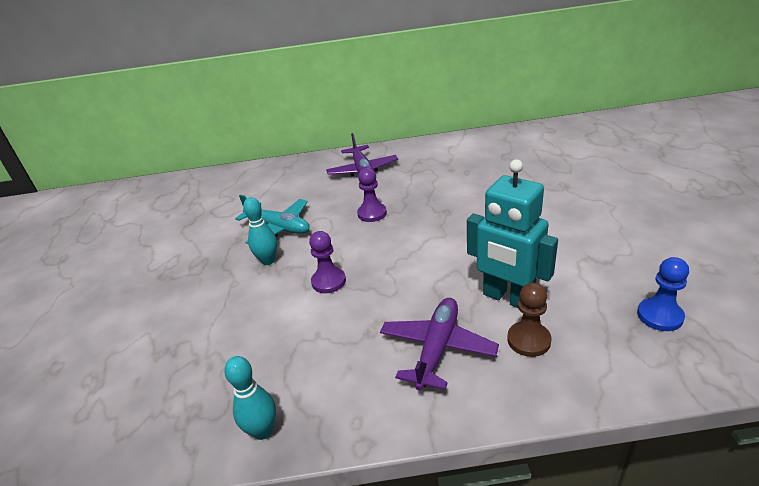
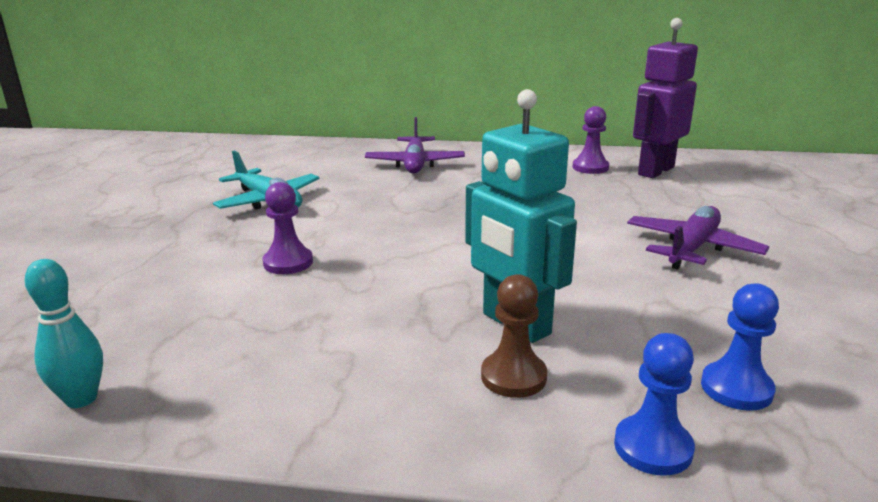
camera: 10 degrees right, 10 degrees down
(268, 261) = (230, 229): turquoise bowling pin -> none
(372, 213) = (395, 206): purple pawn -> purple pawn (590, 167)
(437, 348) = (376, 359): purple plane -> purple plane (692, 248)
(528, 145) = (655, 171): none -> purple robot
(634, 371) = (653, 447): none -> blue pawn

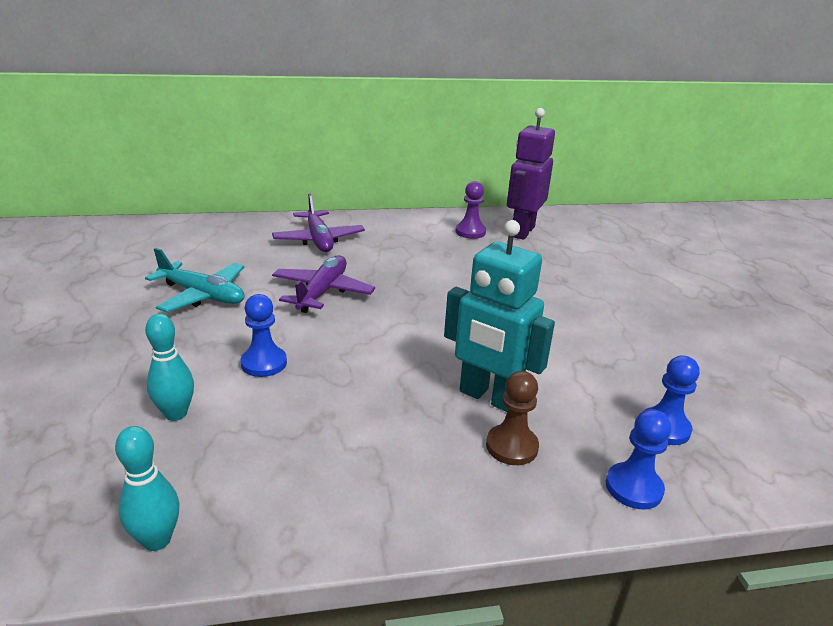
camera: 20 degrees left, 5 degrees up
(175, 294) = (176, 413): none -> turquoise bowling pin
(288, 263) = (264, 363): purple pawn -> blue pawn
(692, 248) = (582, 307): purple plane -> purple plane (322, 292)

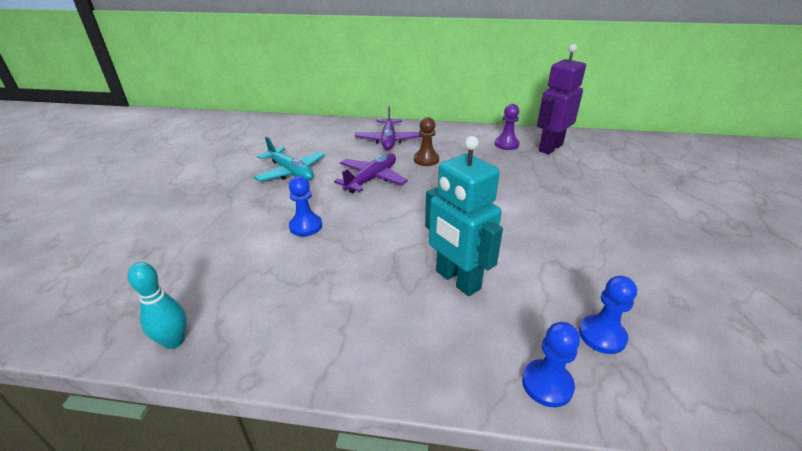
camera: 20 degrees right, 5 degrees up
(176, 413) = (232, 253): turquoise bowling pin -> none
(511, 446) = (456, 325): brown pawn -> brown pawn (426, 160)

